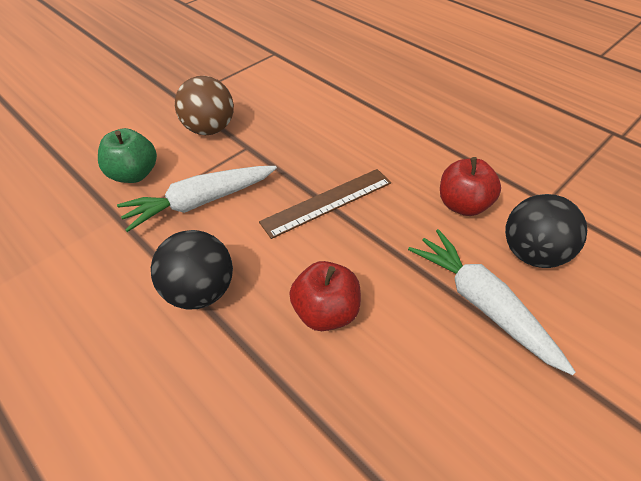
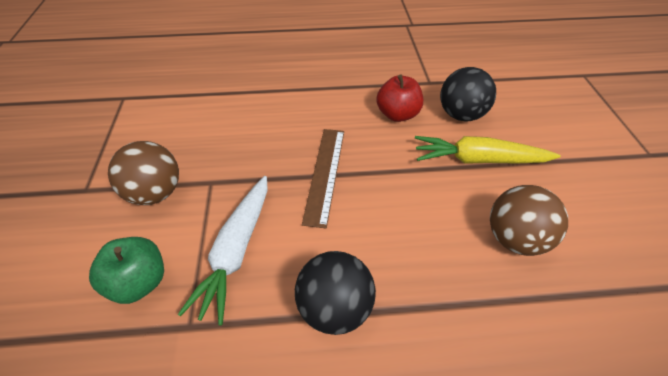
camera: 50 degrees left, 0 degrees up
(325, 312) = (423, 239): red apple -> none
(404, 391) = (515, 239): none -> brown ball
(482, 304) = (479, 160): white carrot -> yellow carrot

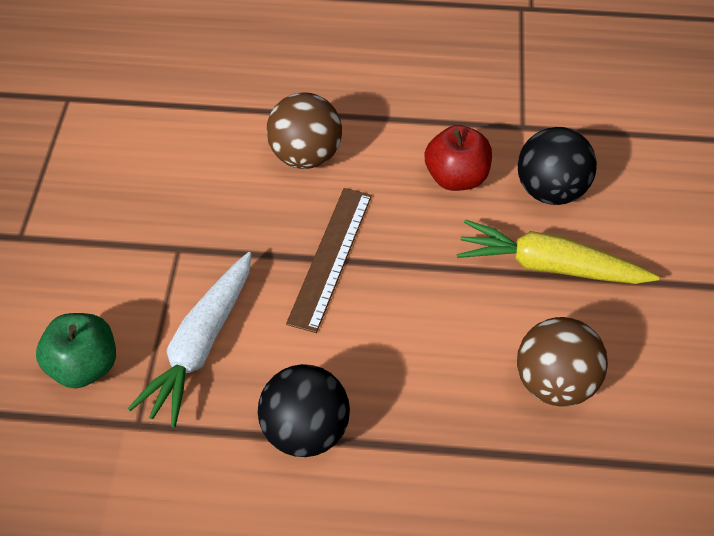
camera: 10 degrees right, 5 degrees up
(155, 193) = (107, 254): brown ball -> brown ball (305, 155)

